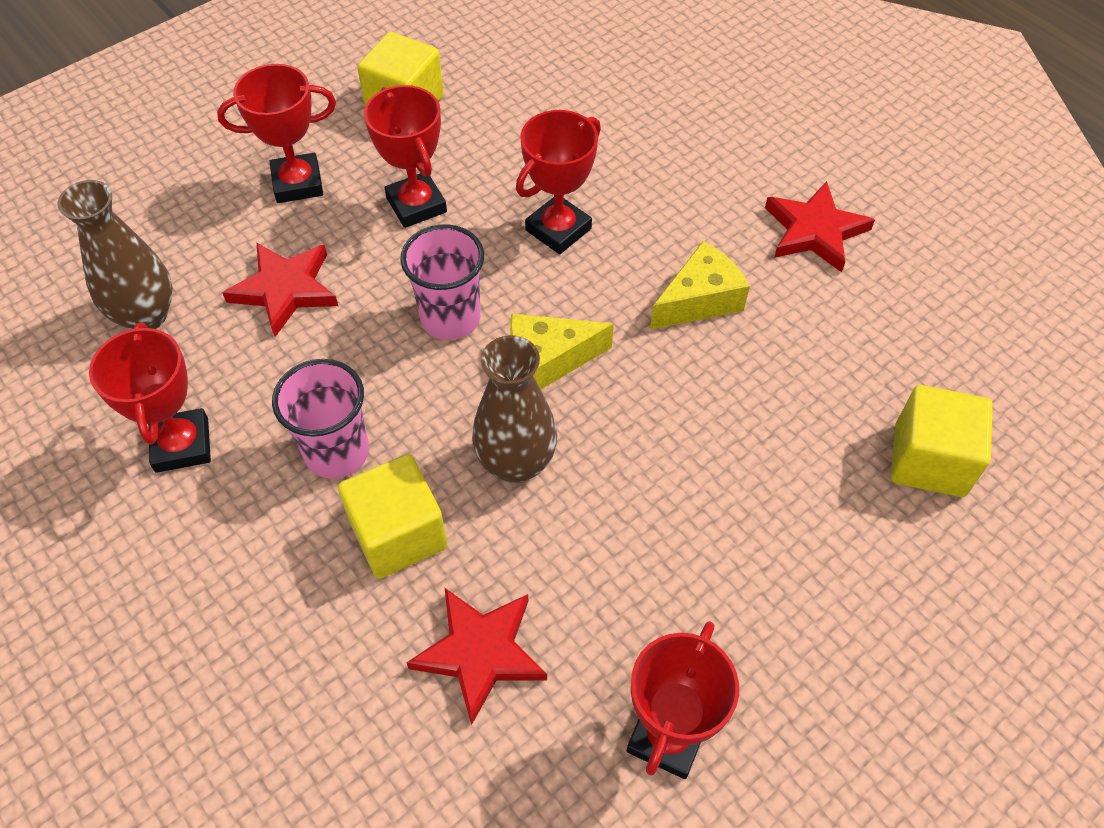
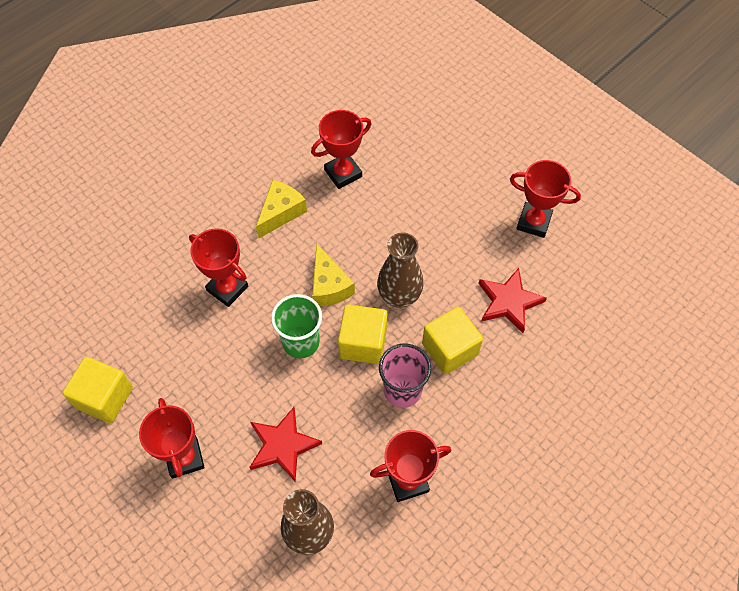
camera: 95 degrees left, 5 degrees up
(416, 205) = (206, 375): red trophy -> red trophy (343, 173)
(450, 318) = (301, 342): pink cup -> green cup
(699, 300) = (281, 212): yellow cheese -> yellow cheese turned 75 degrees clockwise
(814, 231) = (227, 157): red star -> none
(929, 460) = (376, 117): yellow cube -> yellow cube (363, 343)

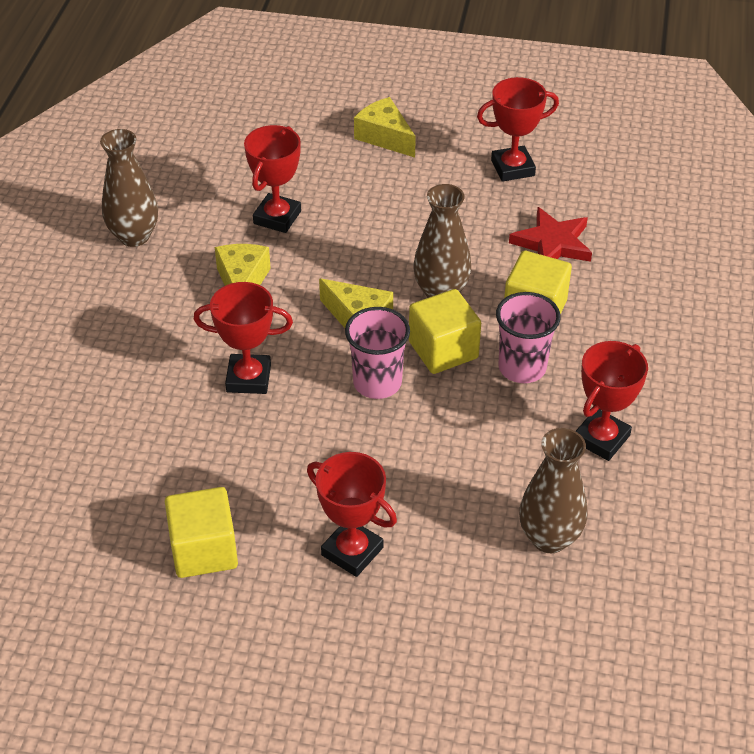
camera: 35 degrees left, 15 degrees down
(245, 138) = (134, 236): none -> brown vase
(283, 445) = (447, 480): red star -> none
(301, 342) = (377, 383): green cup -> pink cup
(466, 146) = (384, 137): none -> yellow cheese

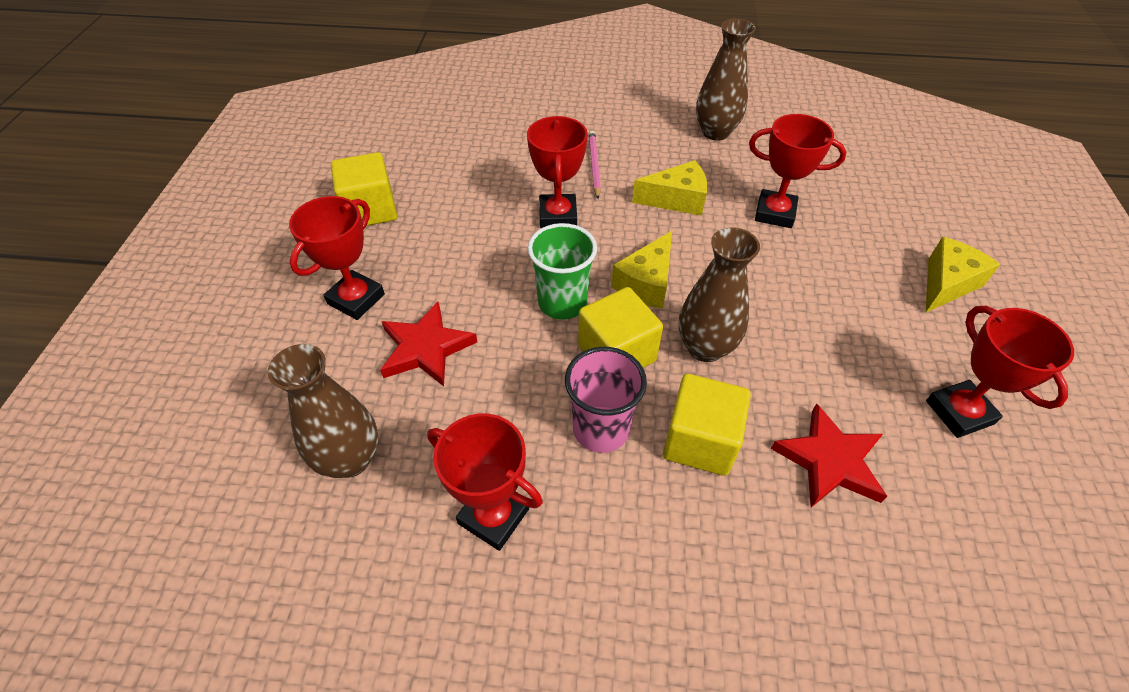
camera: 85 degrees right, 5 degrees up
(168, 342) = (594, 165): none -> pink pencil
(377, 383) = (562, 302): pink cup -> green cup
(426, 488) = (426, 348): none -> red star

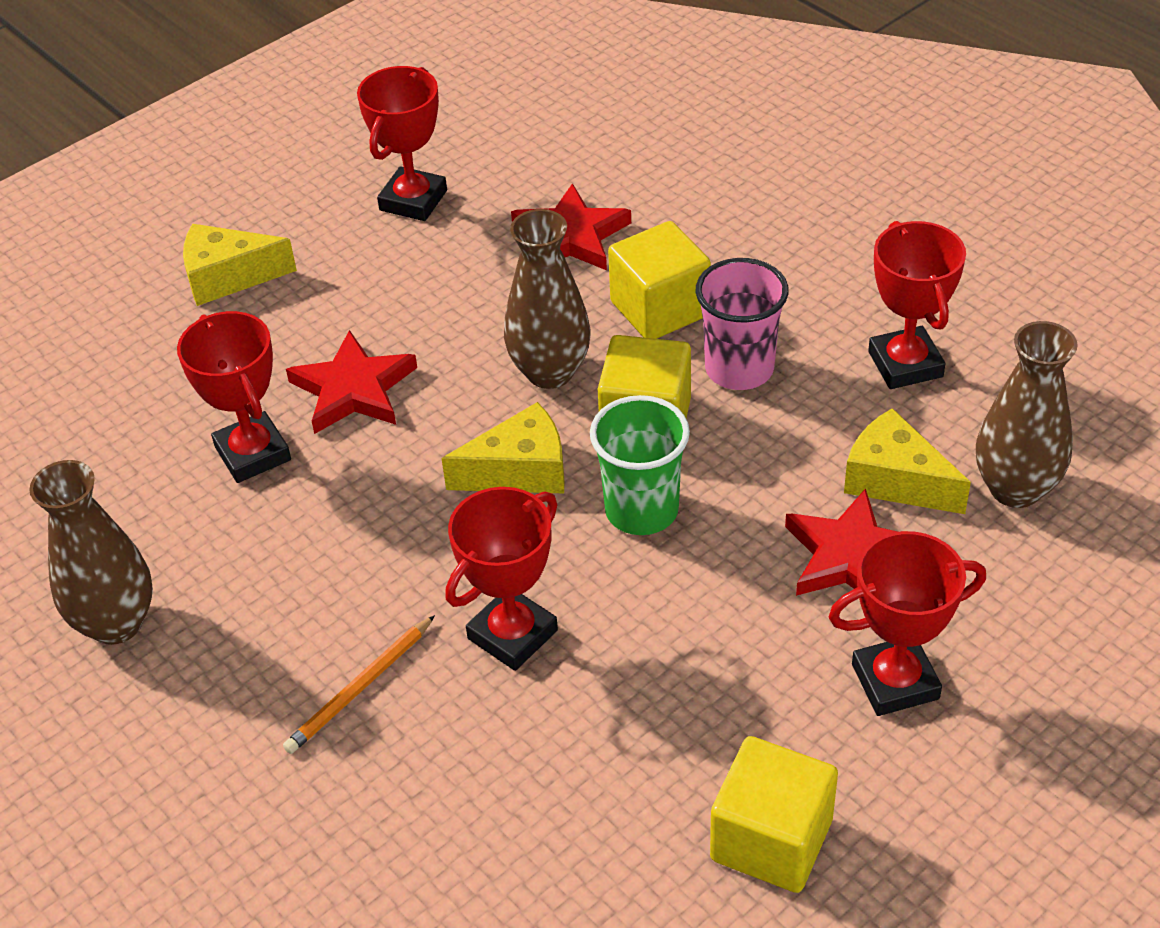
camera: 135 degrees left, 5 degrees down
(594, 165) = (360, 687): pink pencil -> orange pencil
(676, 200) = (334, 551): yellow cheese -> yellow cheese (895, 480)
(783, 269) = (354, 389): none -> red star

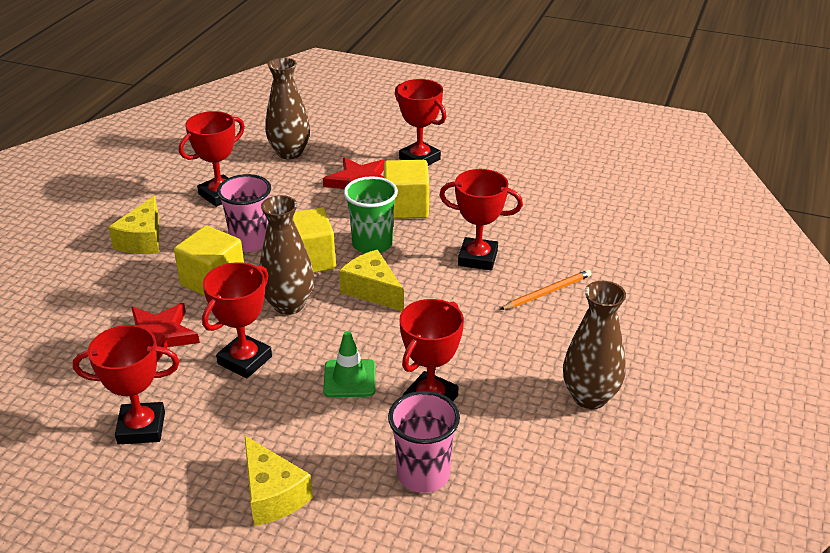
camera: 120 degrees left, 10 degrees down
(146, 404) = (423, 474): none -> pink cup
(354, 389) = (349, 378): red star -> green traffic cone
(360, 687) = (547, 292): orange pencil -> orange pencil turned 45 degrees counterclockwise
(465, 303) = (244, 360): none -> red trophy
(771, 839) = (517, 168): yellow cube -> yellow cube (406, 207)
(895, 480) = (304, 181): yellow cheese -> yellow cheese (143, 240)

